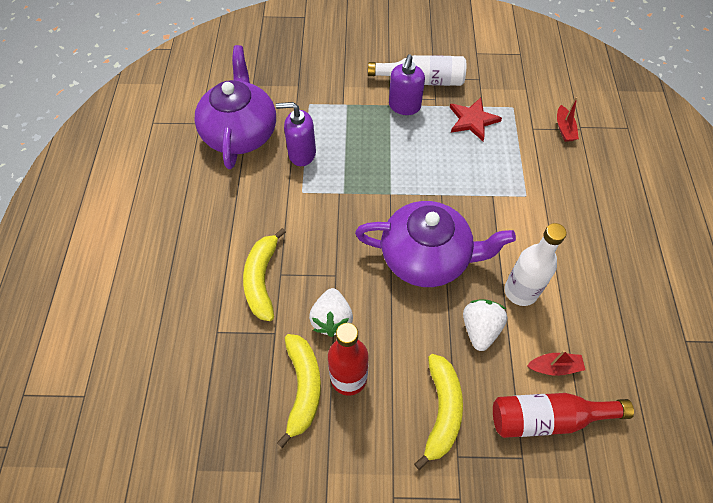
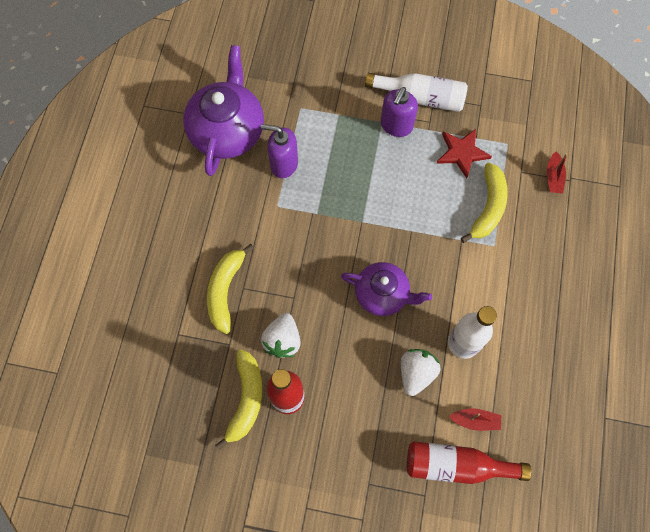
camera: 10 degrees right, 10 degrees up
(427, 257) = (382, 294): purple teapot -> purple teapot, size x0.64
(441, 411) = (363, 442): yellow banana -> yellow banana (488, 207)

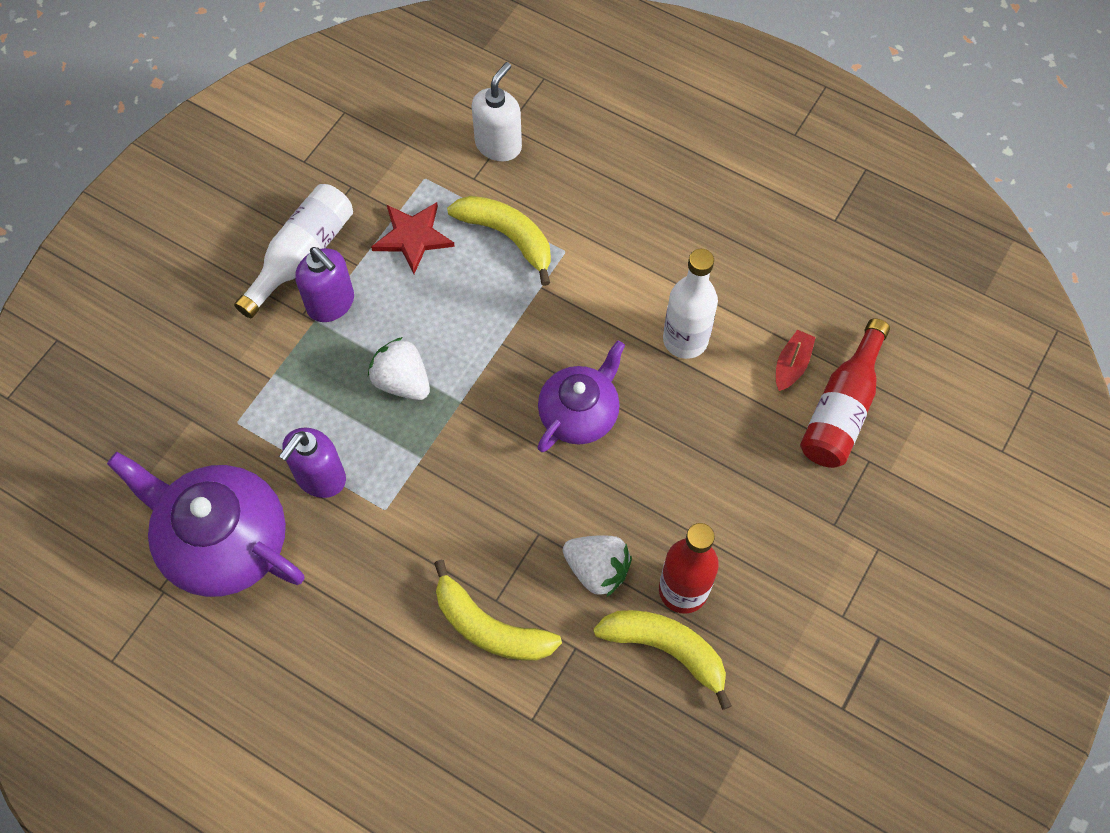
camera: 70 degrees left, 5 degrees down
(416, 373) = (705, 412): white strawberry -> white strawberry (402, 381)
(553, 177) = (498, 145): red boat -> white soap dispenser

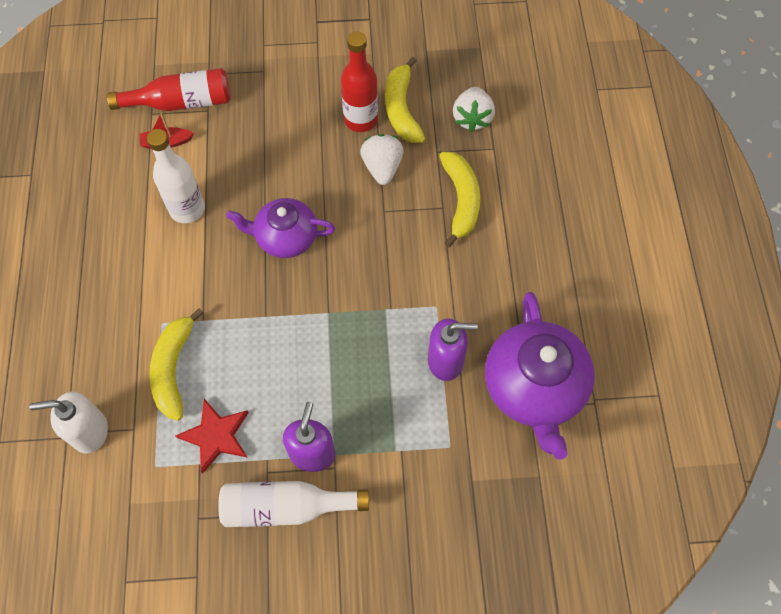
camera: 125 degrees left, 0 degrees up
(402, 381) = (339, 359): white strawberry -> white strawberry (472, 118)

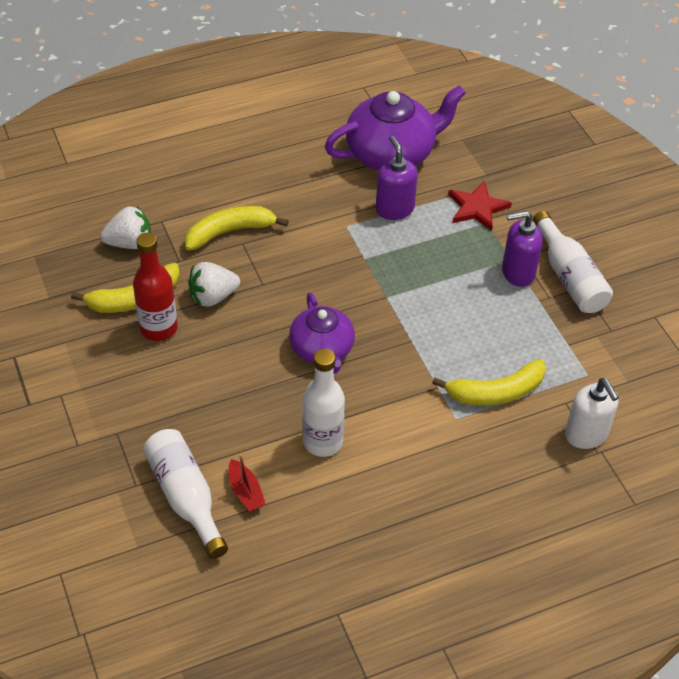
camera: 110 degrees left, 15 degrees down
(181, 102) = (186, 497): red bottle -> white bottle
(216, 436) = (538, 340): red star -> red star (477, 208)

